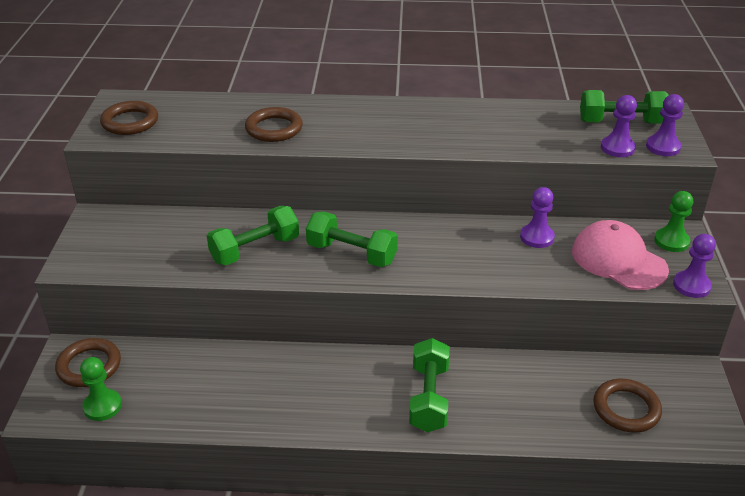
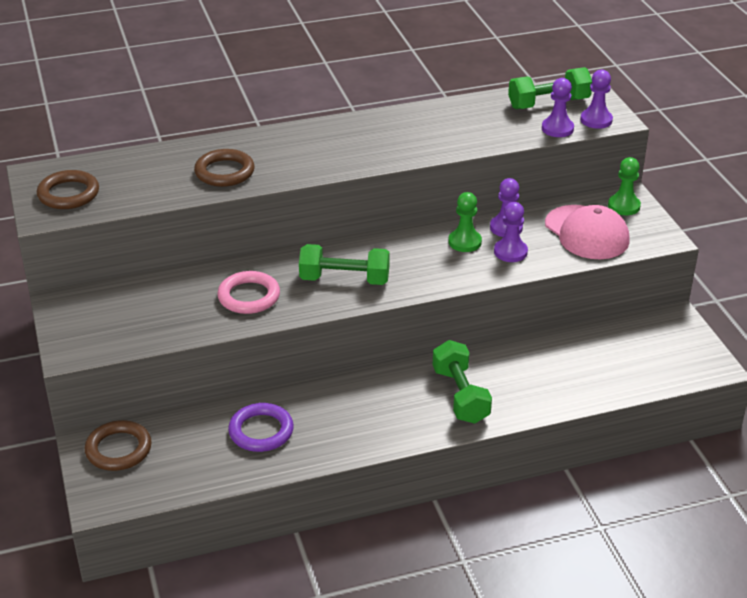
camera: 20 degrees left, 0 degrees up
(102, 406) = (157, 480): green pawn -> green pawn (465, 242)
(221, 383) = (261, 431): none -> purple ring
(255, 250) = (249, 296): green dumbbell -> pink ring
(618, 260) = (586, 233): pink cap -> pink cap turned 150 degrees counterclockwise
(626, 409) = (632, 362): brown ring -> none
(691, 286) = (656, 241): purple pawn -> purple pawn (510, 252)

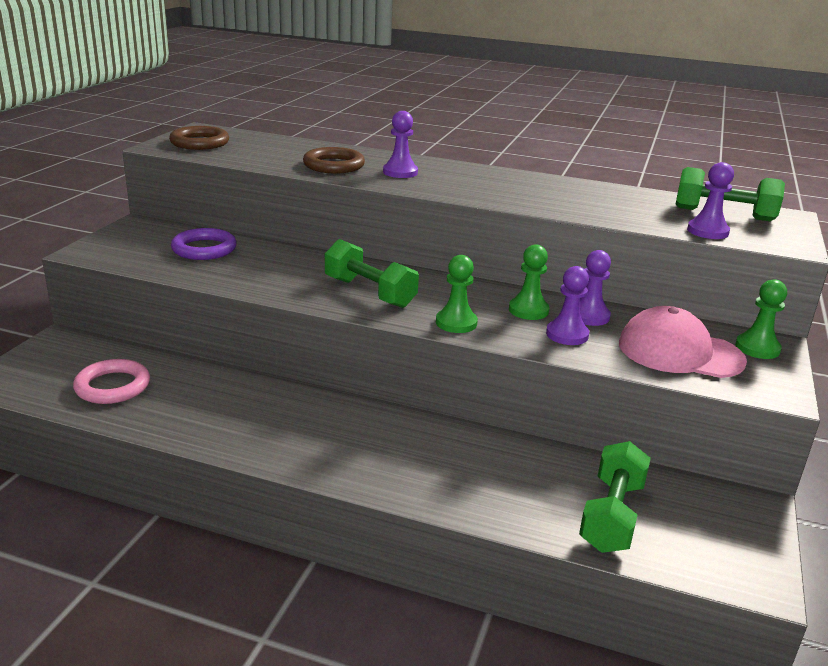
camera: 35 degrees right, 10 degrees down
(118, 449) = (68, 354): brown ring -> none
(249, 296) = (271, 272): pink ring -> pink ring (112, 386)
(261, 431) = (186, 395): purple ring -> purple ring (204, 249)
(434, 278) = (456, 323): none -> green pawn
(460, 395) = (403, 456): green dumbbell -> green dumbbell (611, 516)
(586, 233) = (680, 352): pink cap -> pink cap turned 105 degrees clockwise
(596, 120) = (766, 239): purple pawn -> purple pawn (400, 172)

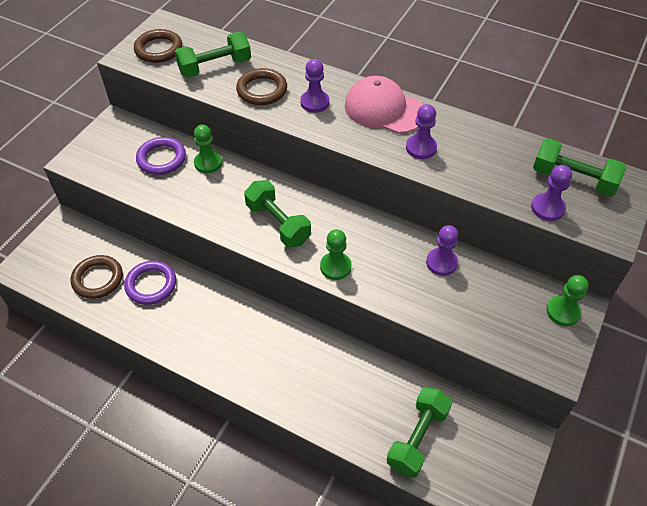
camera: 10 degrees right, 25 degrees up
(112, 386) = (98, 279): pink ring -> brown ring
(191, 388) = (151, 285): none -> purple ring
(272, 152) = (215, 67): none -> green dumbbell
(528, 310) = (395, 253): green pawn -> green pawn (208, 163)
(567, 334) = (417, 286): purple pawn -> purple pawn (421, 148)
(680, 352) = (498, 313): pink cap -> pink cap (384, 109)

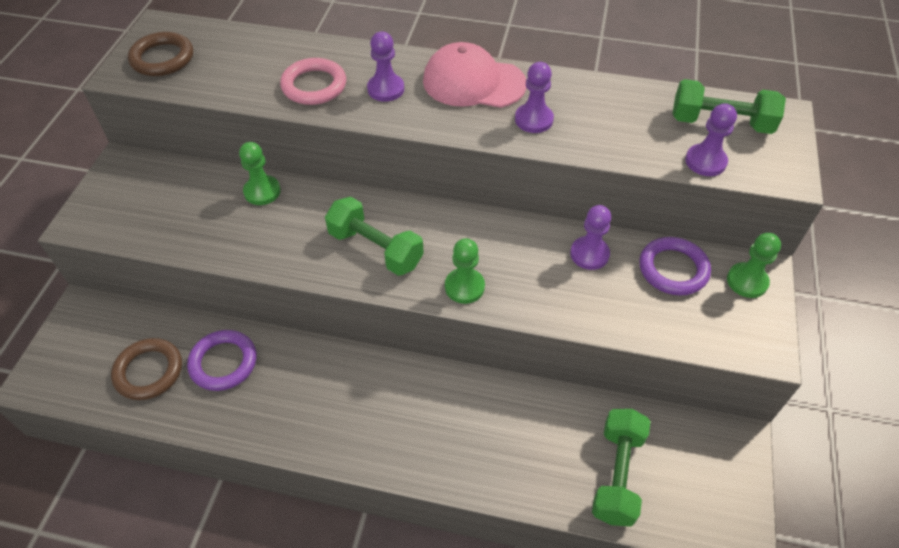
camera: 15 degrees left, 0 degrees up
(161, 159) = (199, 198): purple ring -> purple ring (673, 269)
(215, 67) = (244, 68): green dumbbell -> none
(262, 90) = (314, 86): brown ring -> pink ring

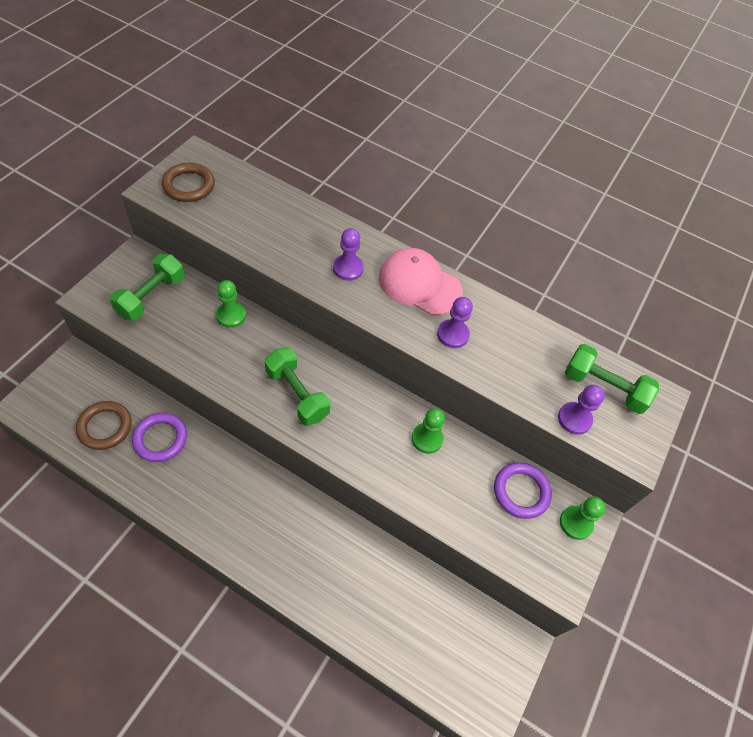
camera: 10 degrees right, 5 degrees up
(314, 86) = (294, 247): pink ring -> none
(464, 287) = (351, 450): green pawn -> green pawn (427, 439)
(589, 254) = (460, 455): purple pawn -> none
(617, 474) = (415, 636): green dumbbell -> green dumbbell (151, 296)

